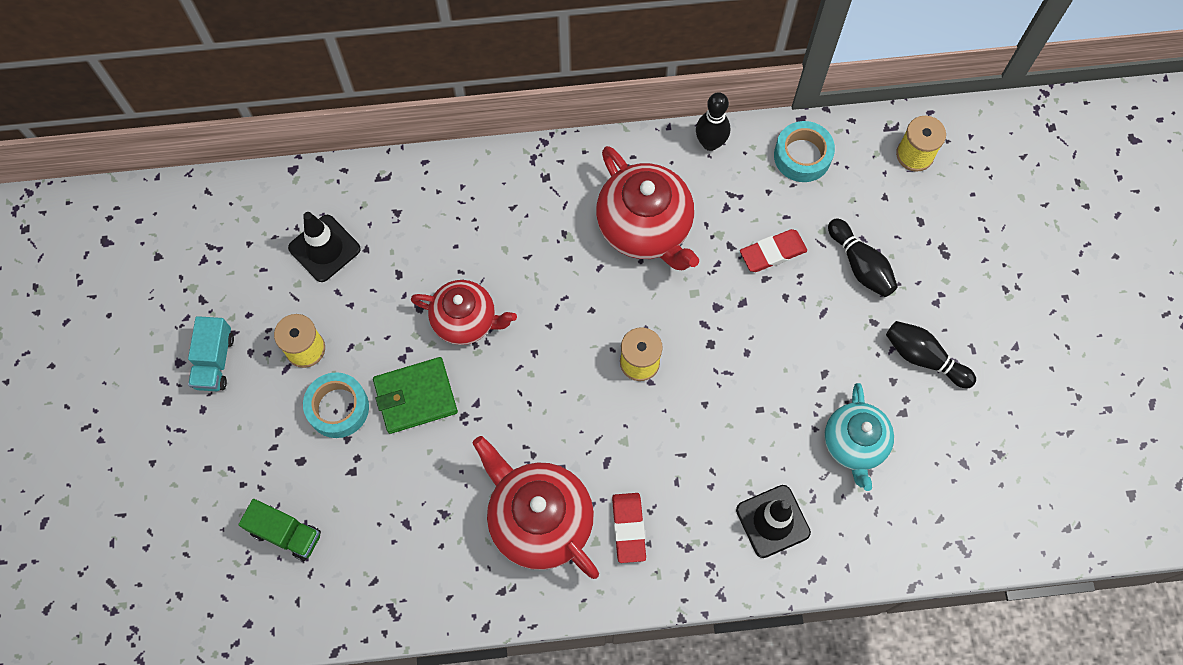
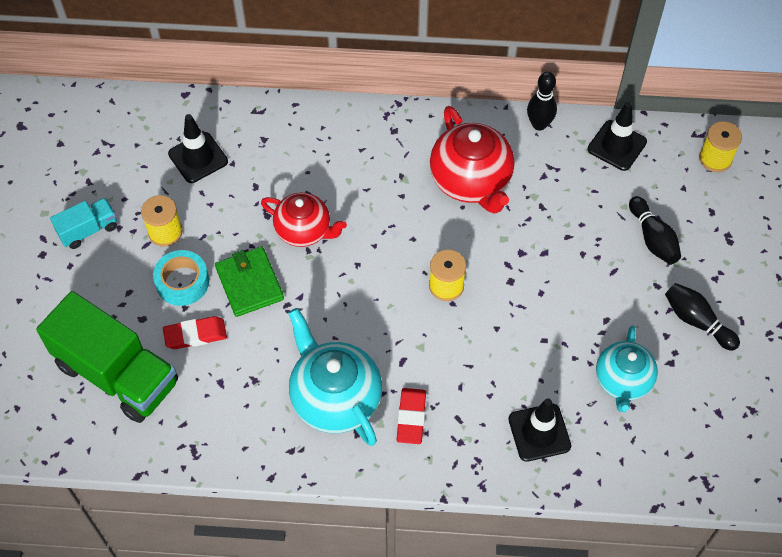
camera: 10 degrees right, 10 degrees down
(215, 361) = (88, 230): turquoise truck -> turquoise truck turned 135 degrees counterclockwise
(286, 533) = (117, 374): green truck -> green truck, size x2.06
(415, 397) = (249, 283): green wallet -> green wallet turned 75 degrees clockwise
(539, 520) = (335, 398): red teapot -> turquoise teapot
(772, 253) = (577, 217): red eraser -> red eraser (195, 335)
(802, 156) = (617, 145): turquoise tape -> black traffic cone

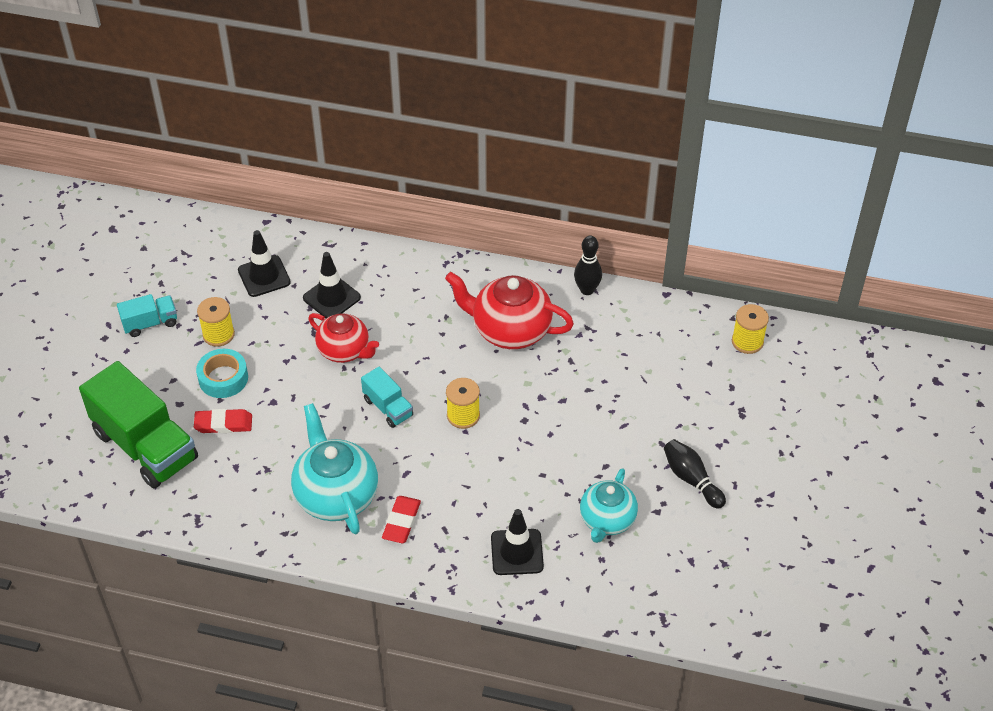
camera: 10 degrees right, 10 degrees down
(249, 283) = (283, 388): green wallet -> none
(365, 289) = (388, 407): none -> turquoise truck
(471, 181) = (510, 330): red teapot -> red teapot turned 120 degrees clockwise
(617, 145) = (656, 318): black traffic cone -> black traffic cone (331, 298)
(653, 238) = (668, 402): black bowling pin -> none

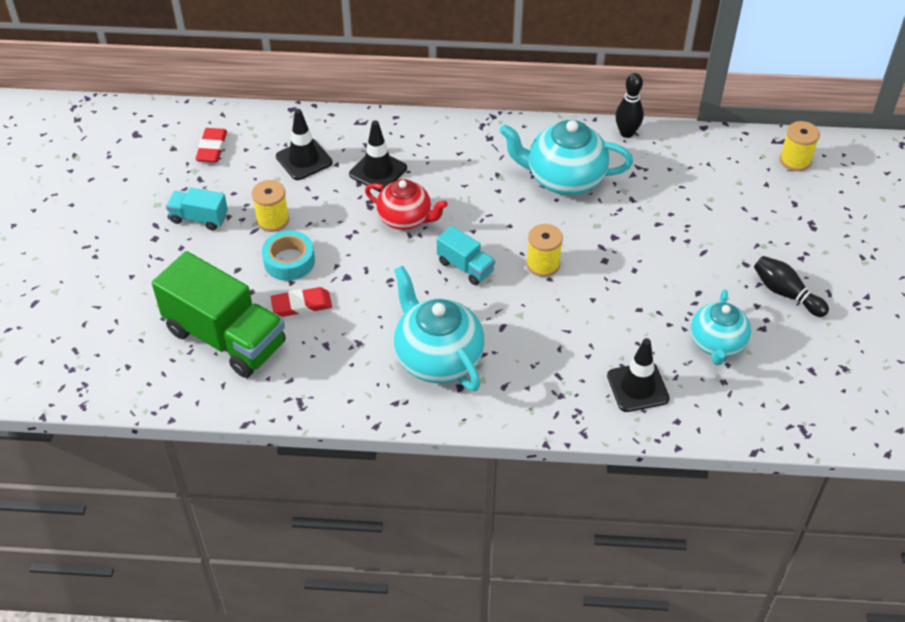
camera: 10 degrees left, 0 degrees up
(150, 323) = (199, 218): turquoise truck -> turquoise truck turned 135 degrees counterclockwise
(401, 522) = (512, 374): red eraser -> red eraser (212, 148)
(510, 330) = (564, 179): red teapot -> turquoise teapot

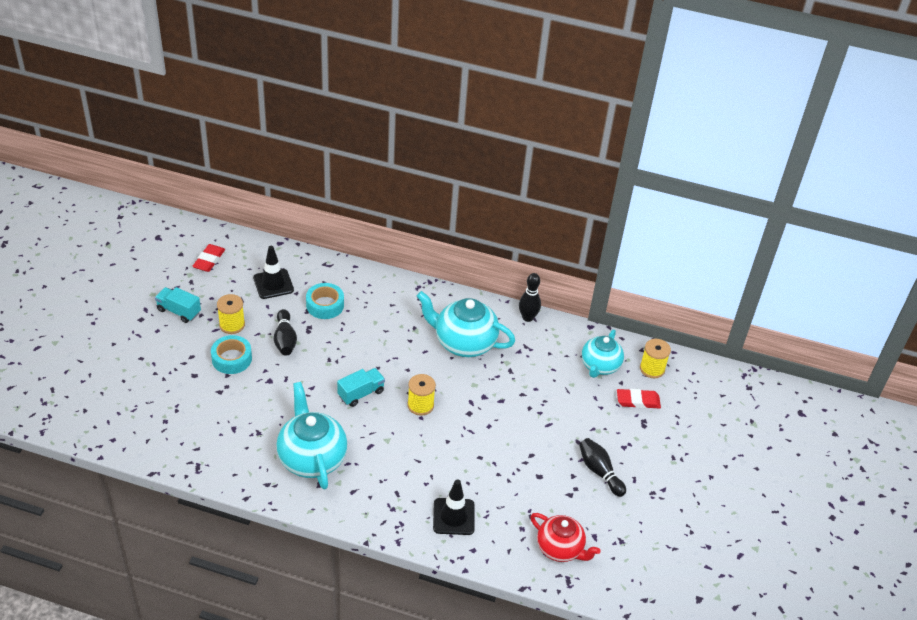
camera: 10 degrees right, 5 degrees down
(226, 337) = (163, 405): green truck -> none
(301, 305) = (228, 394): red eraser -> red eraser (638, 401)
(346, 223) = (285, 340): none -> black bowling pin
(378, 171) = (325, 305): black traffic cone -> turquoise tape
(405, 219) = (331, 346): red teapot -> red teapot (560, 549)
(465, 267) = (361, 393): turquoise truck -> turquoise truck turned 90 degrees counterclockwise
(717, 344) = (529, 498): turquoise teapot -> turquoise teapot (600, 366)

